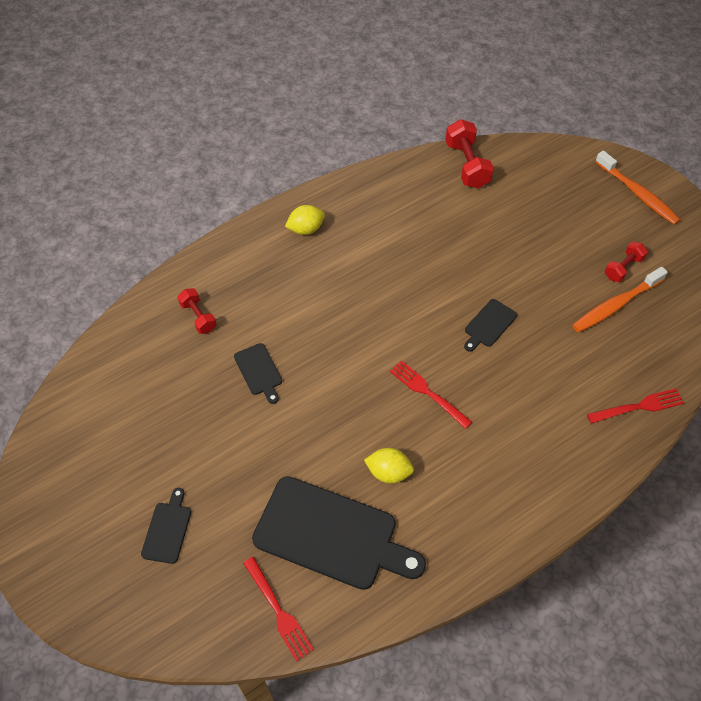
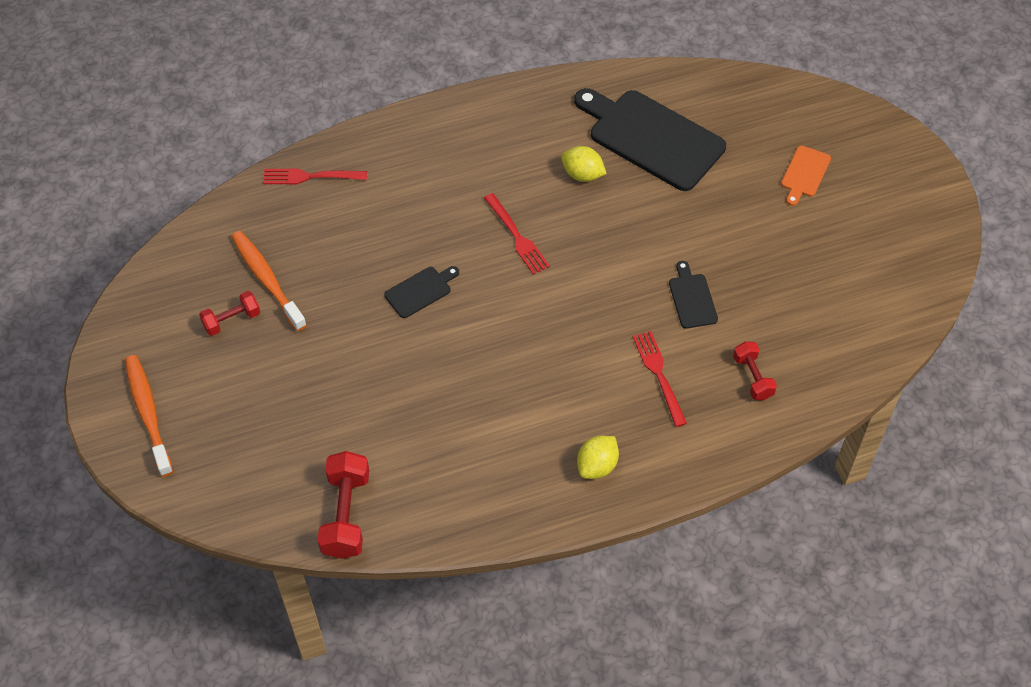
camera: 165 degrees left, 0 degrees up
(167, 529) = (804, 174): black cutting board -> orange cutting board
(278, 611) = (711, 95): red fork -> red fork (659, 375)
(306, 229) = (597, 466): yellow lemon -> yellow lemon turned 45 degrees counterclockwise
(616, 305) = (267, 280): orange toothbrush -> orange toothbrush turned 105 degrees counterclockwise

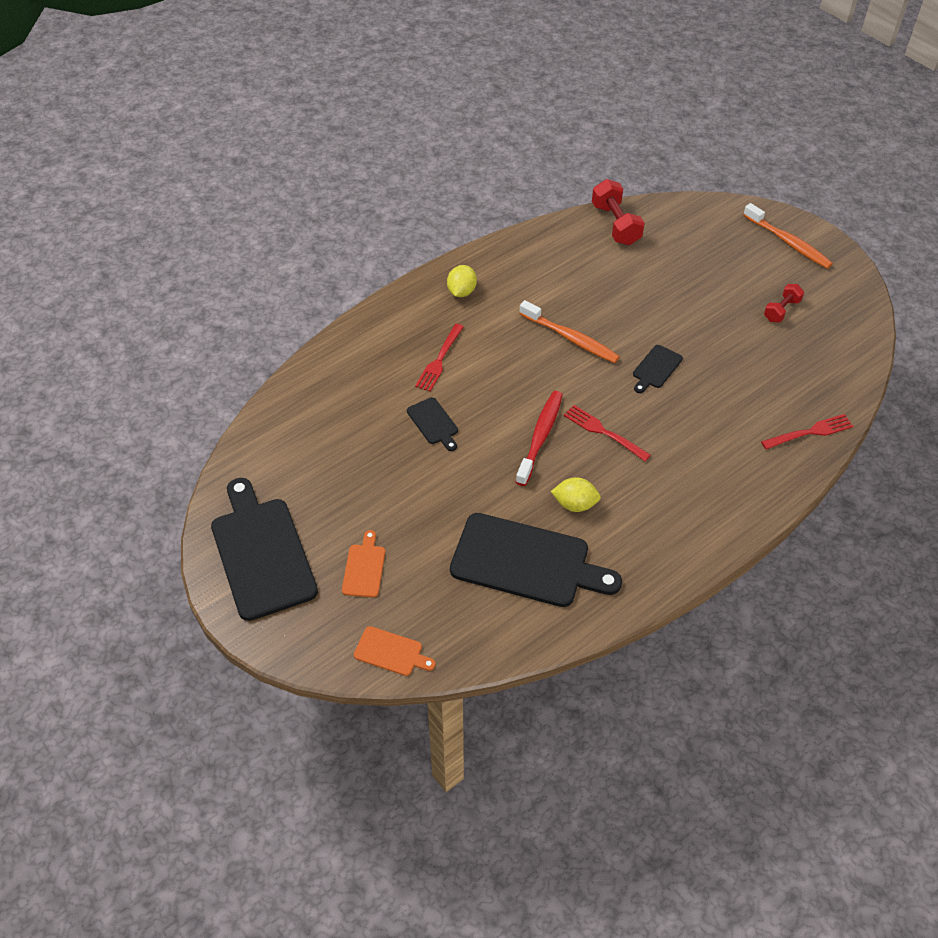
camera: 160 degrees right, 5 degrees down
(267, 280) = (778, 343): orange toothbrush -> orange toothbrush (570, 338)
(585, 250) = (540, 437): none -> red toothbrush
(659, 375) = (439, 360): red fork -> red fork turned 60 degrees clockwise
(753, 377) = (365, 377): red dumbbell -> none
(797, 100) = (391, 652): none -> orange cutting board
(901, 214) = (261, 553): none -> black cutting board

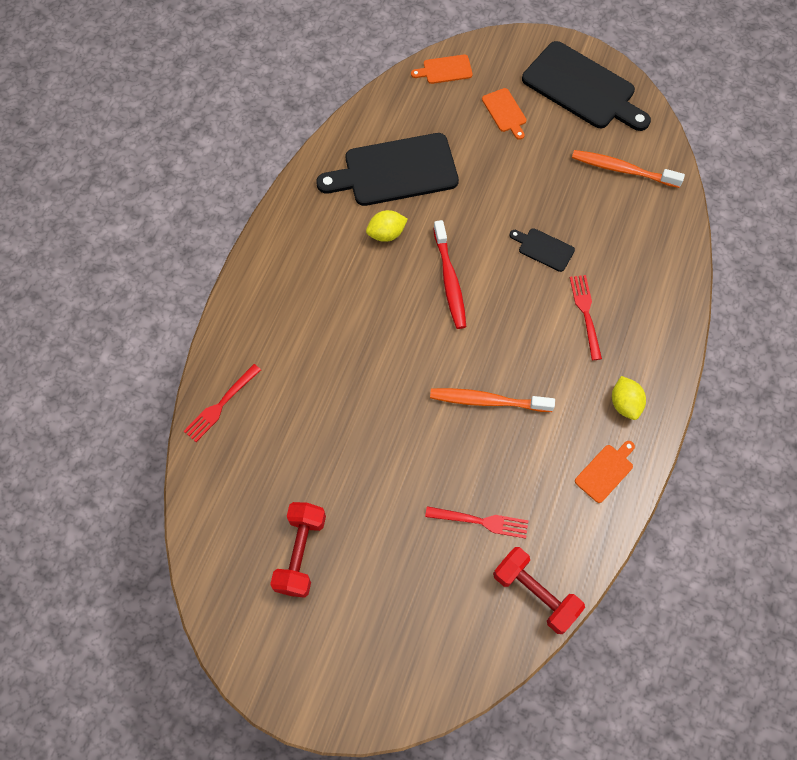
camera: 150 degrees right, 15 degrees up
(511, 262) = (605, 471): none -> orange cutting board
(603, 432) = (400, 312): red fork -> red fork (481, 521)
(656, 368) = (390, 406): black cutting board -> none
(781, 310) = (300, 553): red dumbbell -> red dumbbell, size x1.64
(788, 242) = (332, 675): orange toothbrush -> orange toothbrush (623, 170)

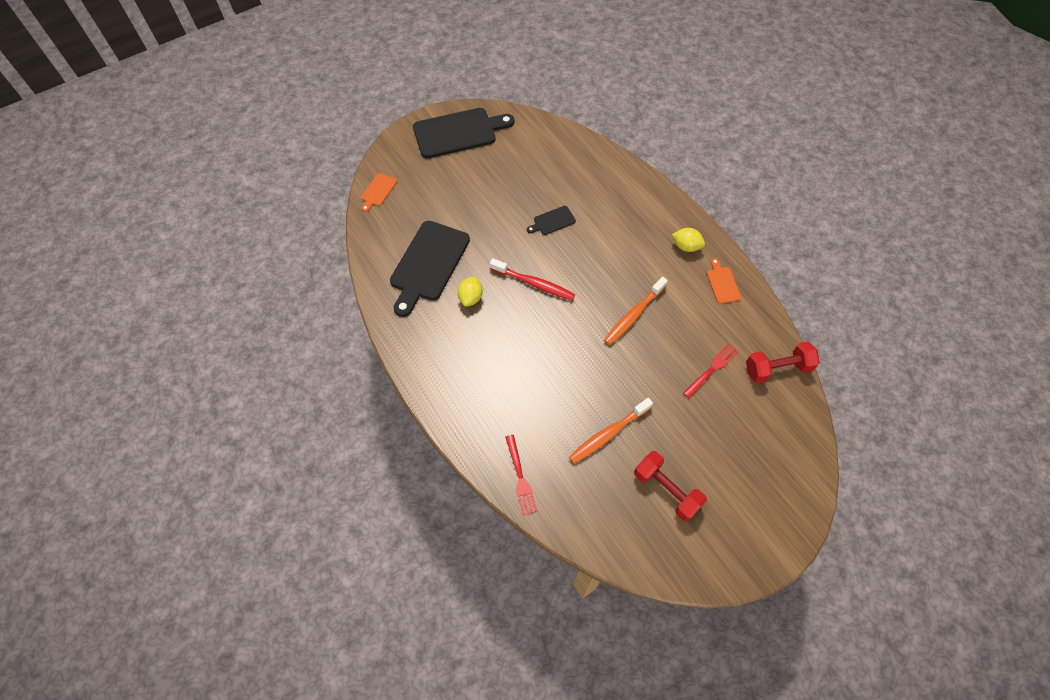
camera: 55 degrees left, 5 degrees down
(505, 112) = (439, 180): orange cutting board -> none
(586, 313) = (613, 228): red fork -> none
(623, 170) = (532, 149): orange toothbrush -> orange toothbrush (608, 434)

